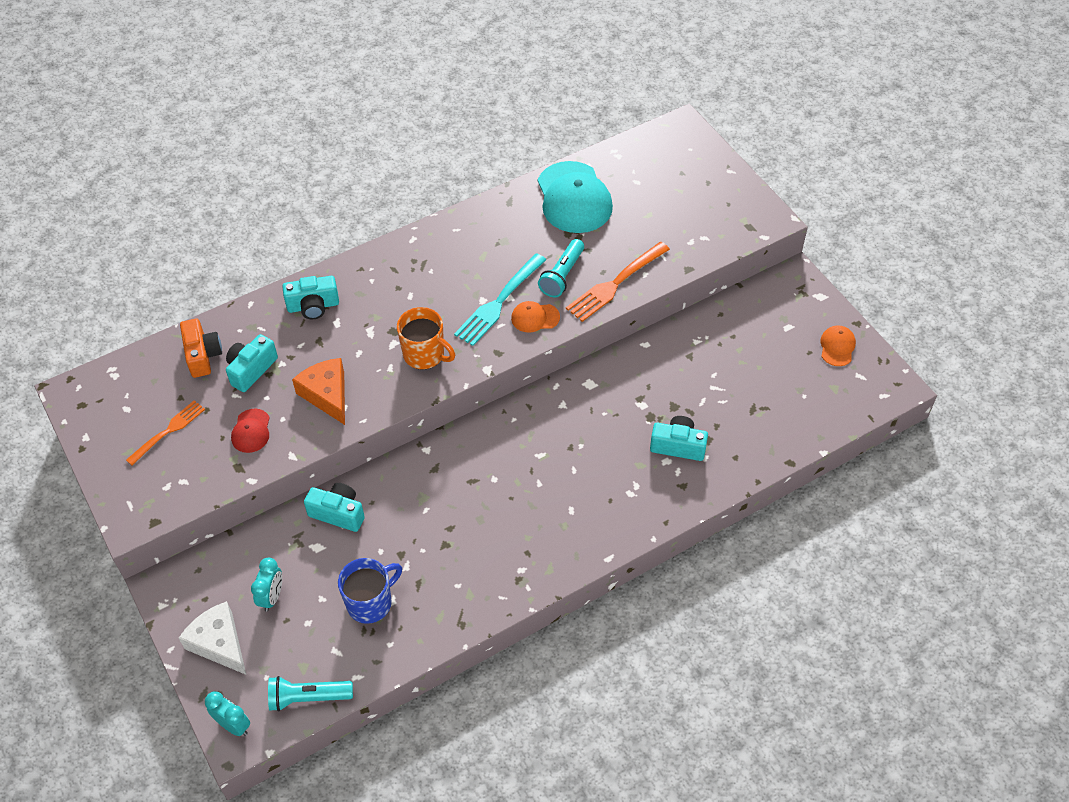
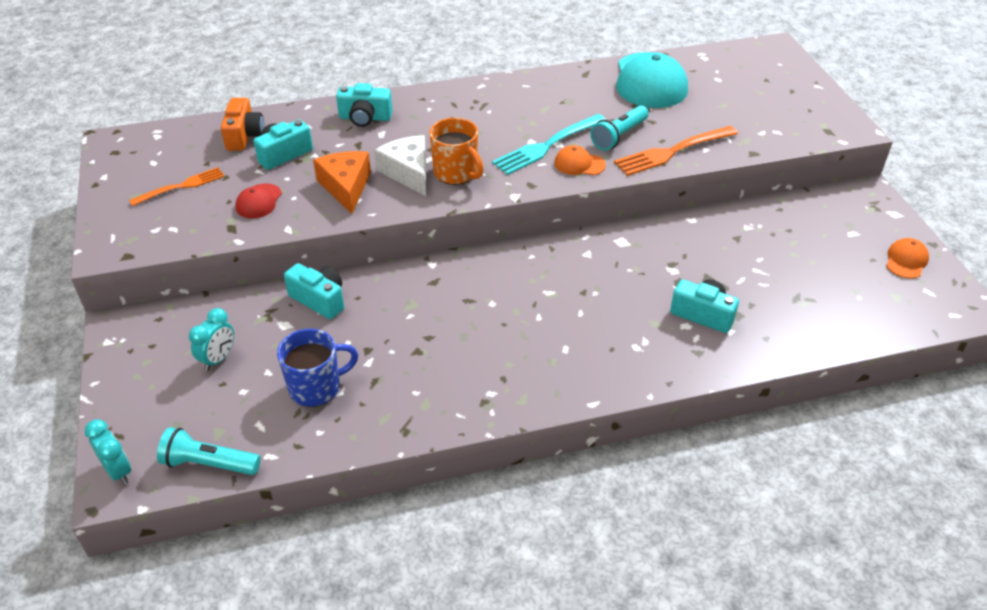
camera: 15 degrees right, 10 degrees down
(219, 643) = (144, 389): white cheese -> white cheese (408, 172)

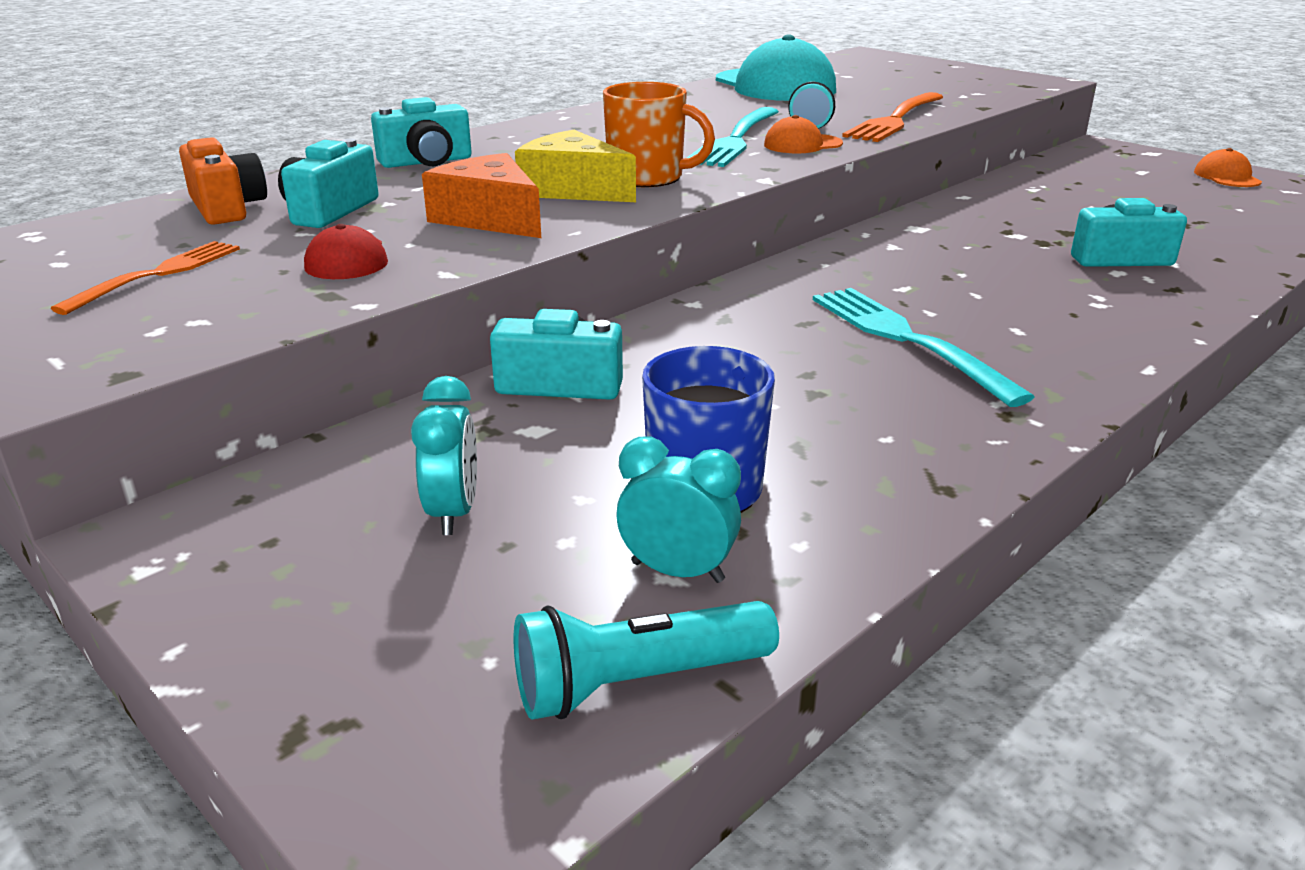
camera: 30 degrees left, 15 degrees down
(118, 471) = (417, 795): turquoise clock -> turquoise clock (677, 572)
(408, 172) = (573, 189): white cheese -> yellow cheese
(501, 333) = (907, 340): none -> turquoise fork

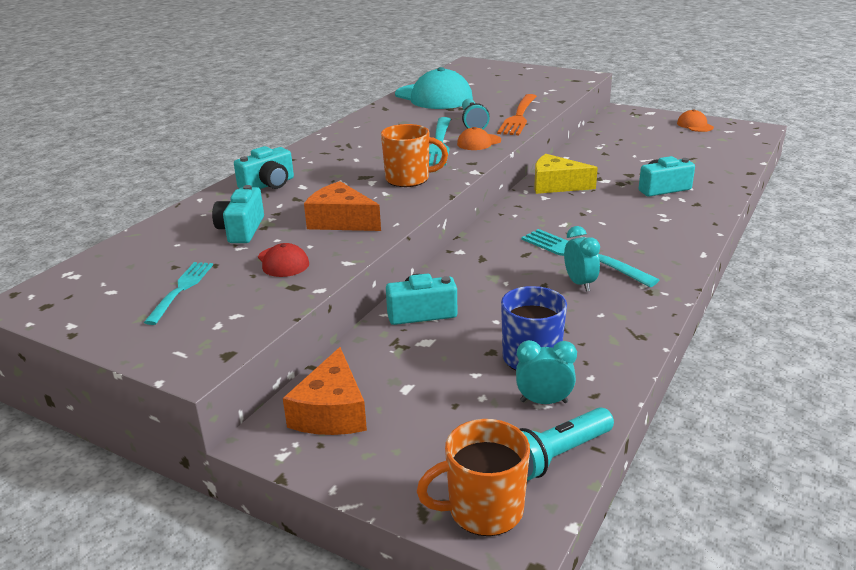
camera: 15 degrees left, 0 degrees up
(157, 274) = (181, 289): orange fork -> turquoise fork
(227, 208) = (176, 237): orange camera -> none
(286, 513) = (331, 412): none -> orange cheese
(410, 762) = (483, 510): none -> orange mug
(453, 513) = (417, 394): turquoise clock -> turquoise clock (579, 283)
(573, 189) = (372, 194): yellow cheese -> yellow cheese (556, 185)

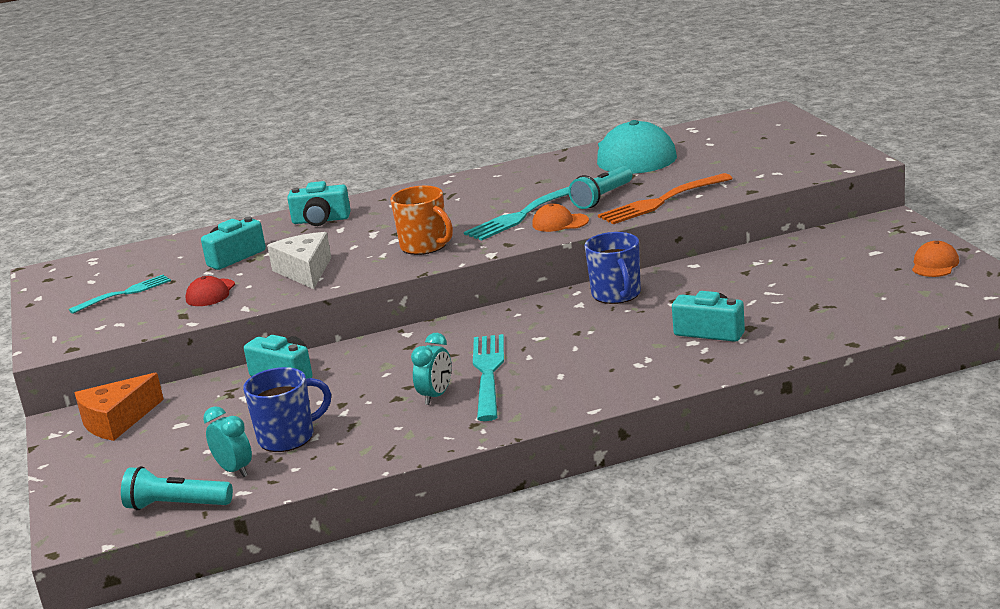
camera: 45 degrees right, 5 degrees down
(341, 221) = (305, 271): orange cheese -> white cheese
(483, 510) = (84, 514): orange mug -> none
(556, 185) = (617, 295): yellow cheese -> blue mug

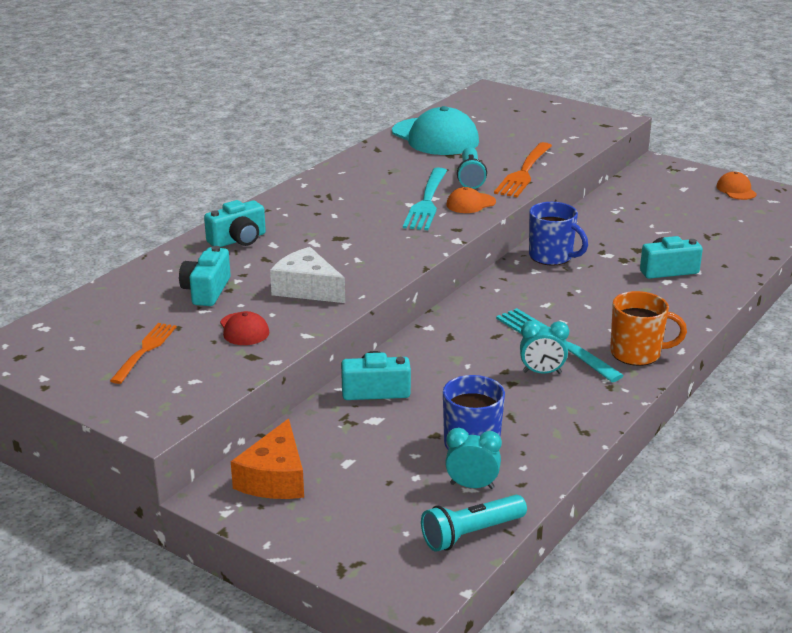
camera: 40 degrees left, 5 degrees up
(124, 293) = (145, 350): turquoise fork -> orange fork
(425, 246) = (385, 244): orange mug -> orange mug (637, 353)
(436, 396) = (542, 372): turquoise clock -> turquoise clock turned 105 degrees clockwise

